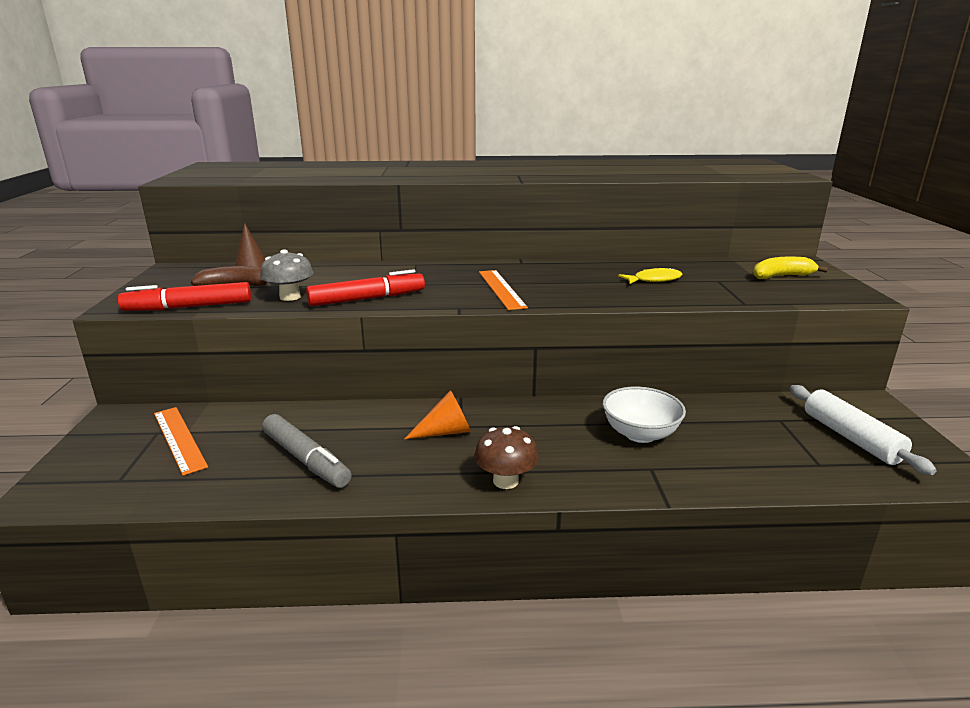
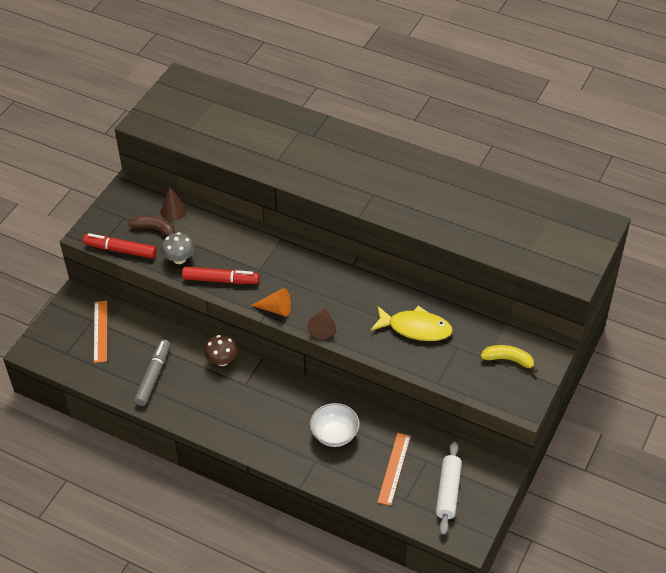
camera: 30 degrees right, 25 degrees up
(306, 459) = (153, 376): grey marker -> grey marker turned 150 degrees counterclockwise
(445, 432) = (233, 385): orange cone -> orange cone (275, 309)
(501, 289) = (307, 300): orange ruler -> orange ruler (394, 468)
(505, 481) = (237, 435): brown mushroom -> brown mushroom (222, 360)
(548, 301) = (322, 327): none -> brown cone
(654, 280) = (415, 328): yellow fish -> yellow fish, size x1.70

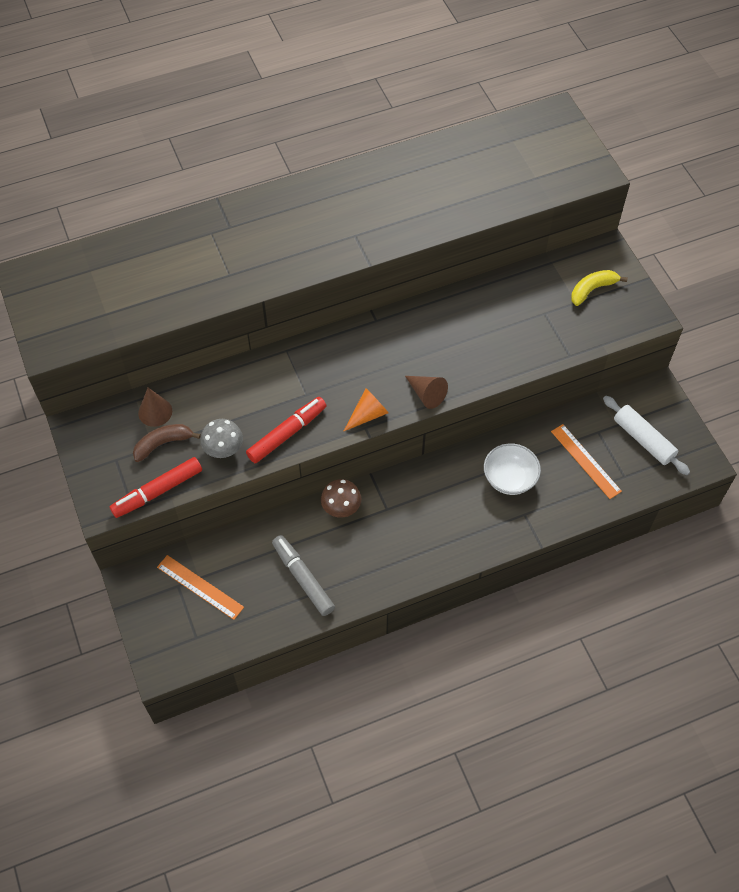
camera: 50 degrees left, 10 degrees up
(415, 328) = (495, 327): yellow fish -> none

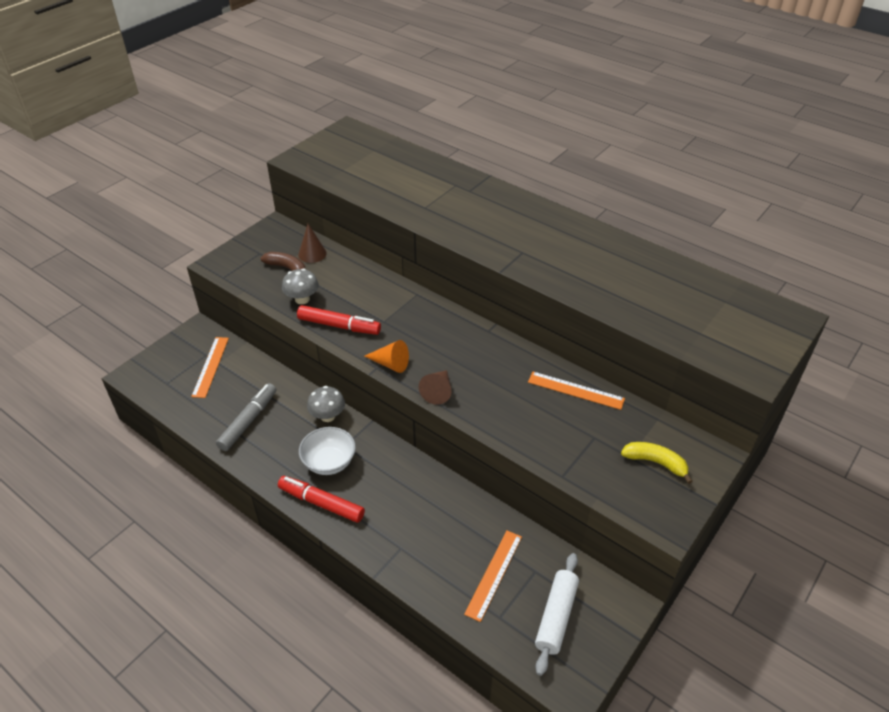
camera: 60 degrees right, 15 degrees down
(157, 491) = (244, 283): red marker -> red marker (321, 503)
(341, 507) = (328, 416): brown mushroom -> grey mushroom
(488, 297) = (575, 390): none -> orange ruler
(509, 479) = (431, 520): white bowl -> white bowl (329, 462)

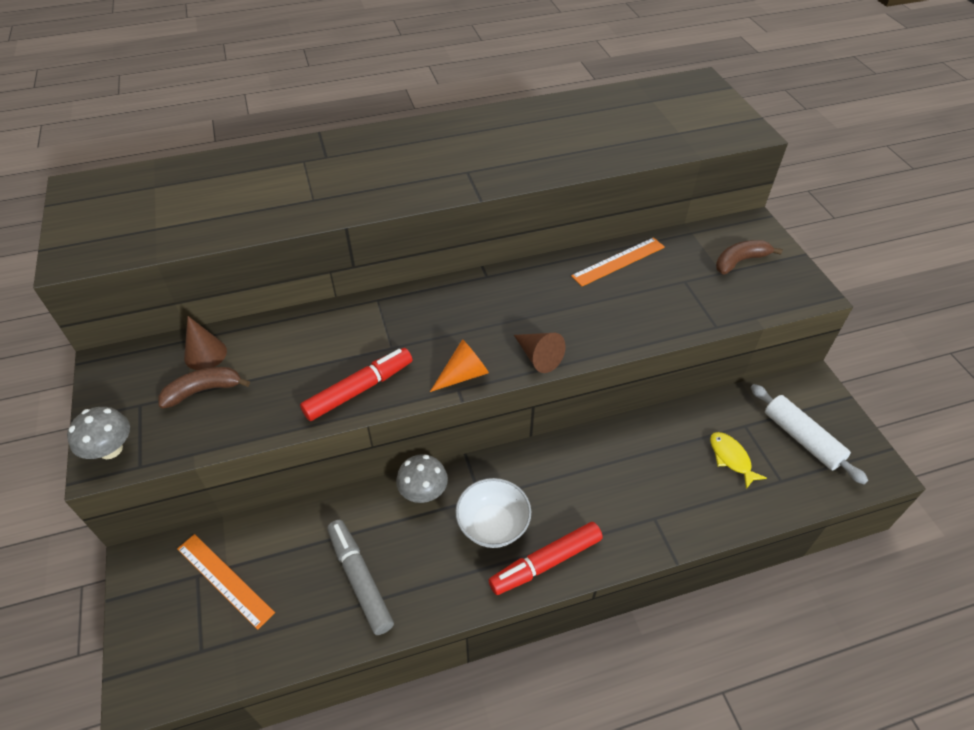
camera: 55 degrees left, 5 degrees up
(302, 299) = (276, 402): grey mushroom -> grey mushroom (110, 449)
(494, 574) = (731, 458): orange ruler -> yellow fish
(655, 462) = (740, 261): yellow banana -> brown banana

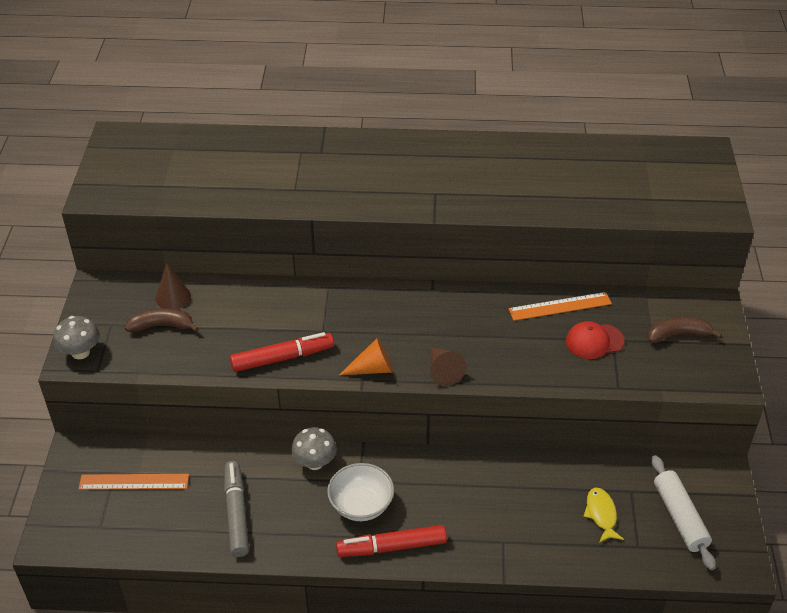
camera: 20 degrees right, 5 degrees down
(224, 580) = (134, 482): orange ruler -> orange ruler turned 60 degrees counterclockwise
(668, 287) = (594, 341): none -> red cap

